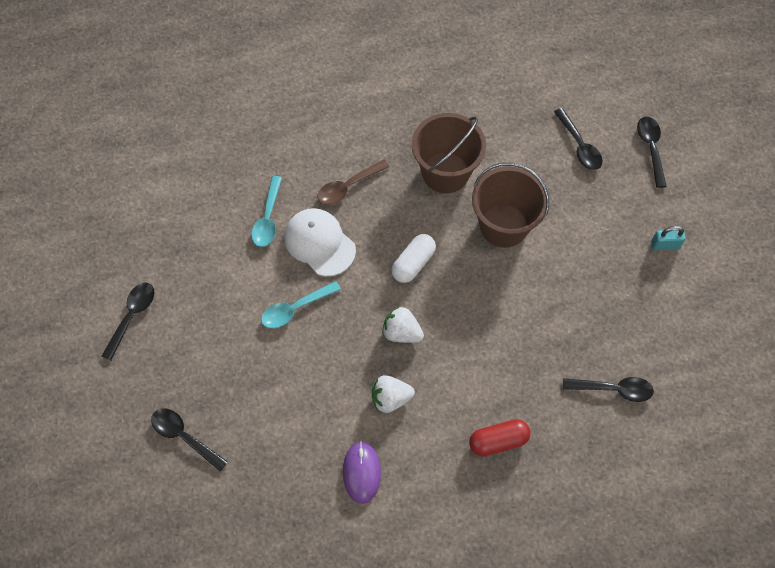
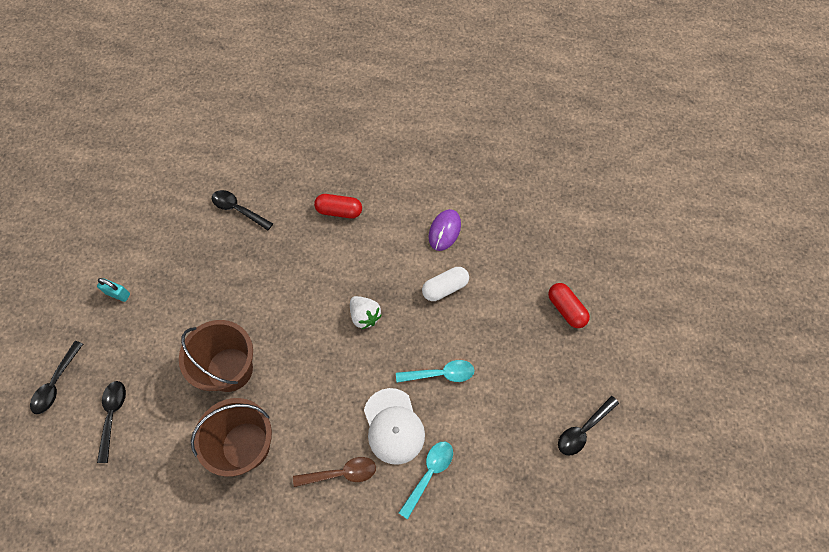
camera: 155 degrees left, 0 degrees up
(184, 437) = (566, 309): black spoon -> red capsule
(390, 398) = (399, 271): white strawberry -> none
(413, 263) = (324, 370): white capsule -> white capsule (445, 288)

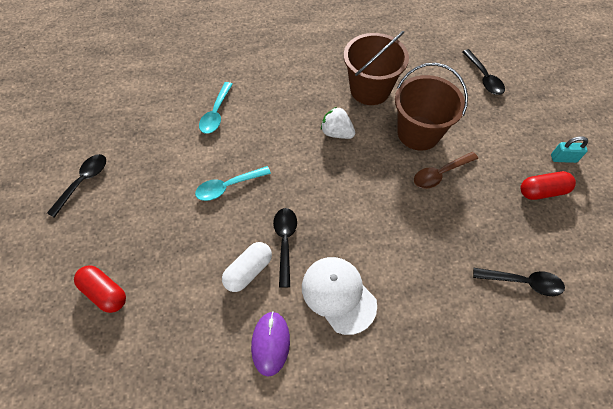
camera: 160 degrees right, 5 degrees down
(56, 383) = (545, 83): black spoon -> black spoon (285, 242)
(339, 211) = (409, 323): red capsule -> red capsule (542, 191)
(341, 473) = (287, 95): brown spoon -> brown spoon (440, 174)
(364, 316) = (322, 214): white strawberry -> white strawberry (336, 133)
(393, 426) = (257, 135): white cap -> white cap (338, 295)

